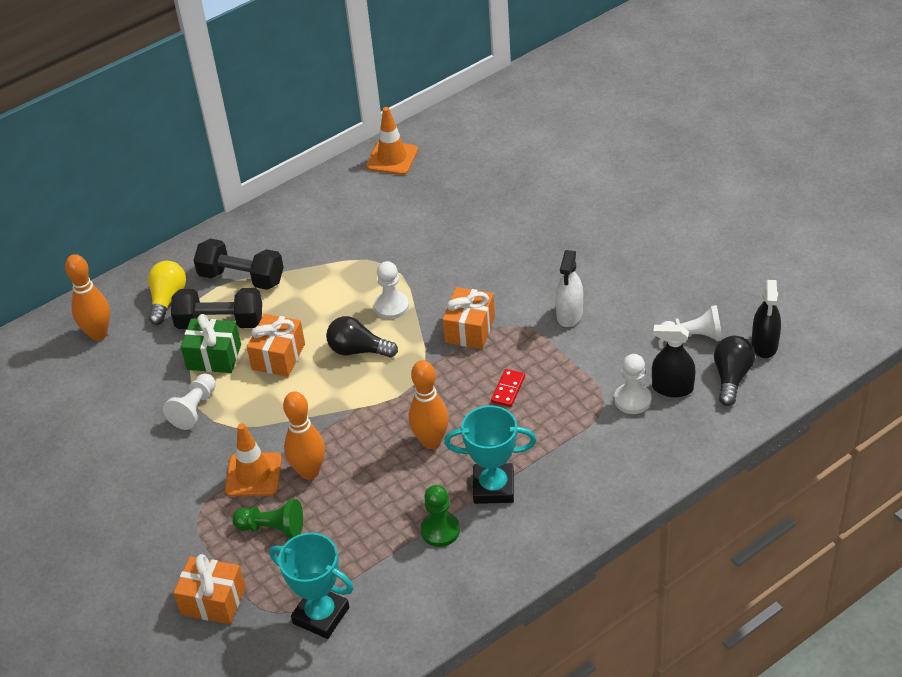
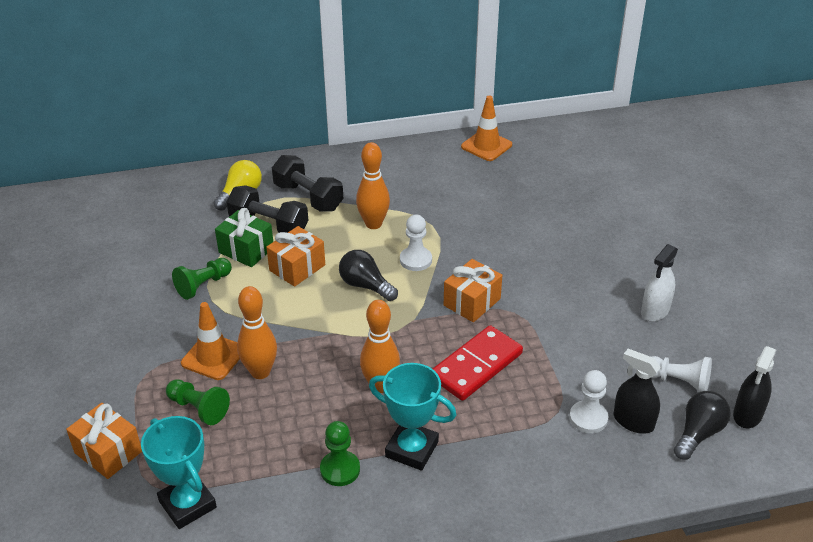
camera: 20 degrees right, 5 degrees down
(98, 334) = (171, 202): orange bowling pin -> orange bowling pin (373, 224)
(194, 409) = (203, 285): white pawn -> green pawn
(508, 389) = (476, 366): red domino -> red domino, size x2.10
(569, 314) = (569, 320): white spray bottle -> white spray bottle (655, 311)

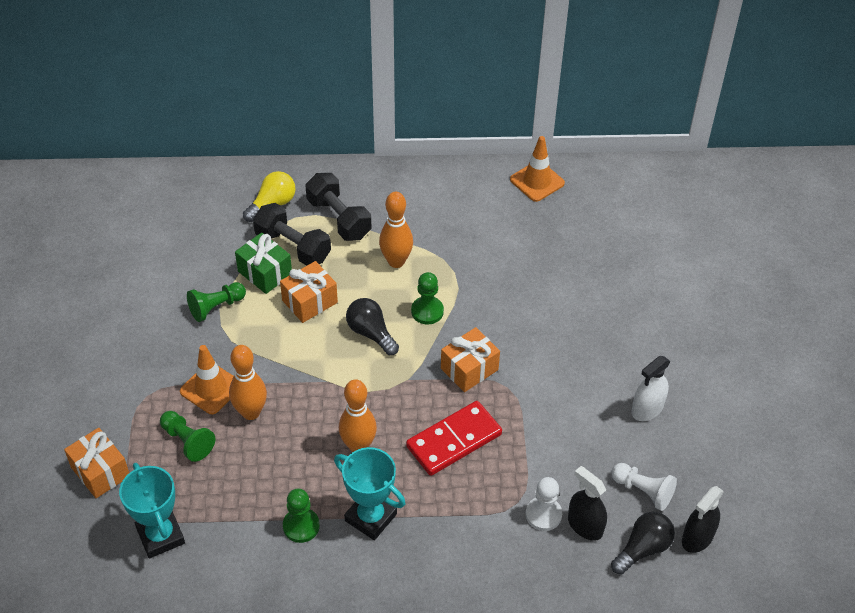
camera: 10 degrees right, 10 degrees up
(415, 260) = (427, 311): white pawn -> green pawn

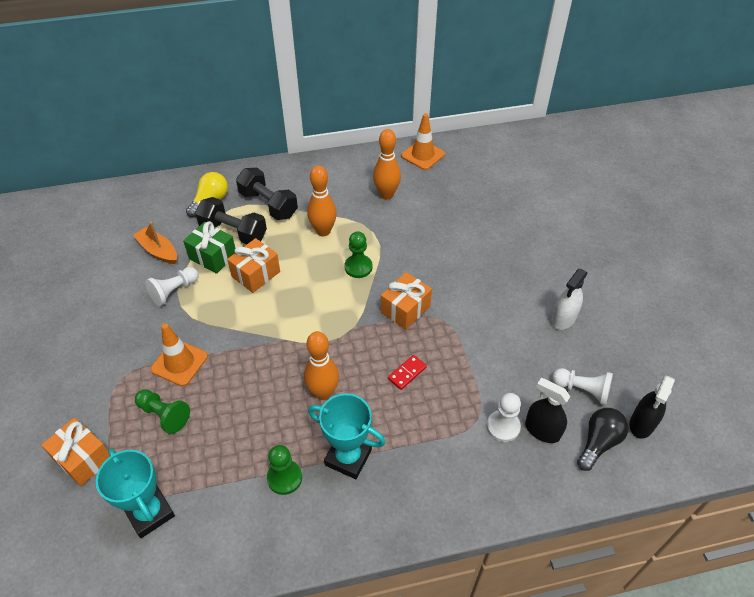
camera: 10 degrees left, 0 degrees up
(205, 256) = (158, 251): none -> orange boat
(216, 307) = (174, 291): green pawn -> white pawn
(251, 412) = (219, 378): orange bowling pin -> orange bowling pin (386, 194)
(371, 333) = (314, 292): black light bulb -> none
(454, 440) = (407, 373): red domino -> red domino, size x0.48

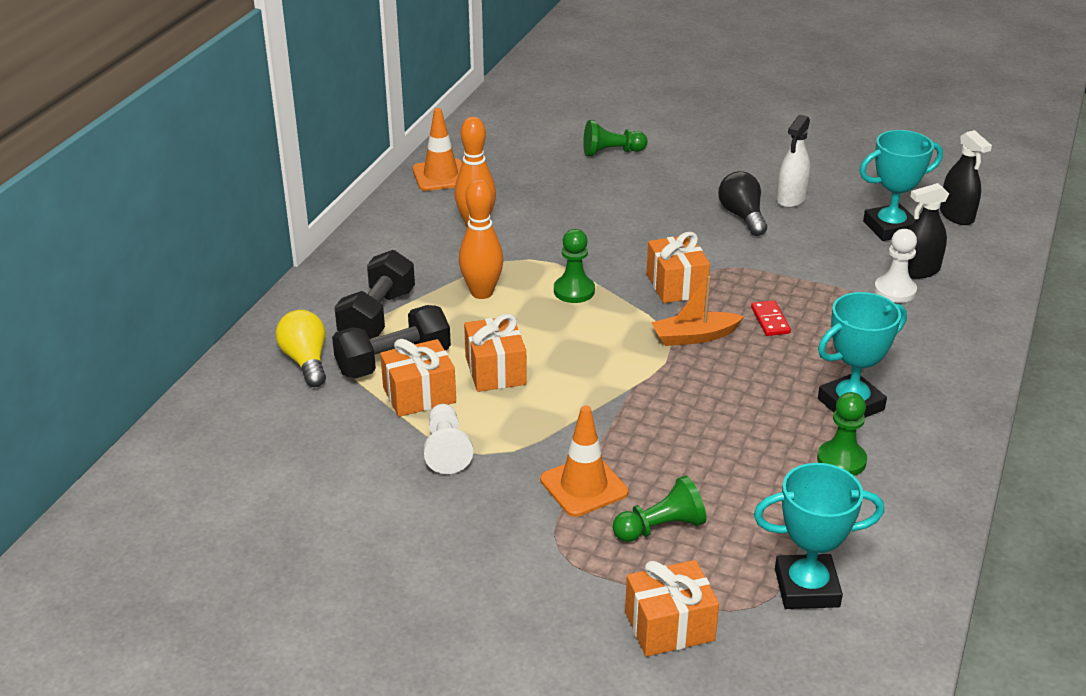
camera: 55 degrees left, 15 degrees down
(158, 251) = (348, 439): orange boat -> orange boat (694, 337)
(212, 256) = (419, 395): green gift -> orange gift
(268, 204) = (377, 316): black dumbbell -> black dumbbell turned 60 degrees counterclockwise
(323, 393) = (743, 388): orange bowling pin -> none
(525, 208) = (611, 152): none -> green pawn
(563, 319) = (791, 198): white spray bottle -> white spray bottle turned 45 degrees clockwise
(582, 390) = (890, 228): white pawn -> turquoise trophy
(598, 442) = (959, 247): black light bulb -> black light bulb (742, 216)

